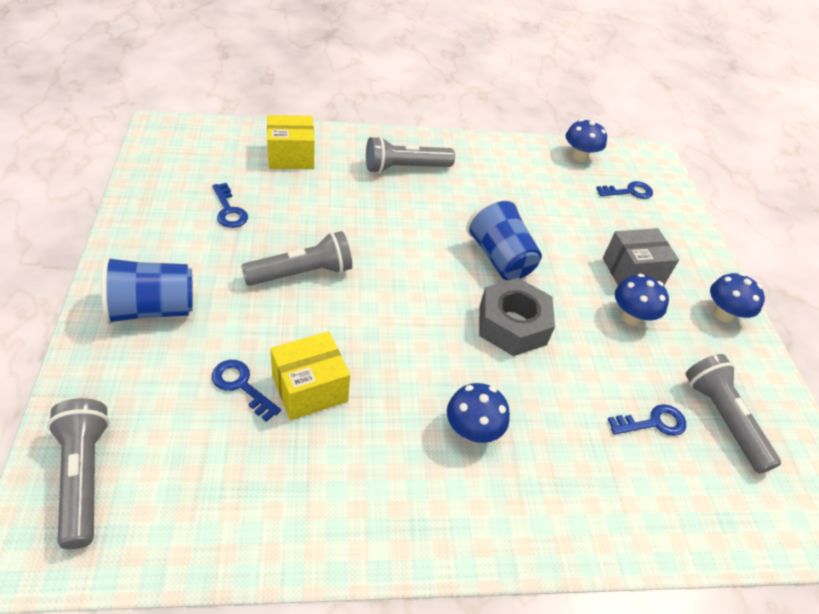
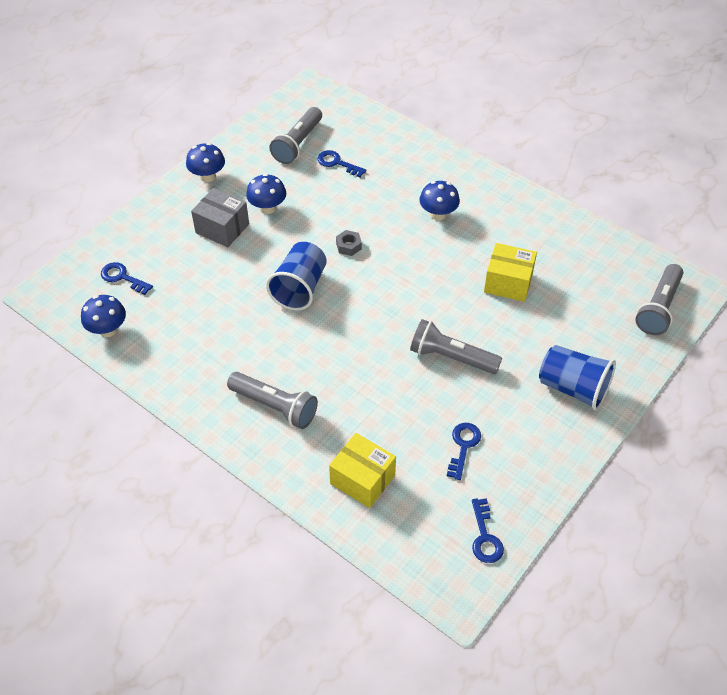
camera: 130 degrees left, 5 degrees up
(241, 386) = (547, 306): blue key -> blue key (485, 537)
(512, 325) = (348, 246): grey nut -> grey nut, size x0.45

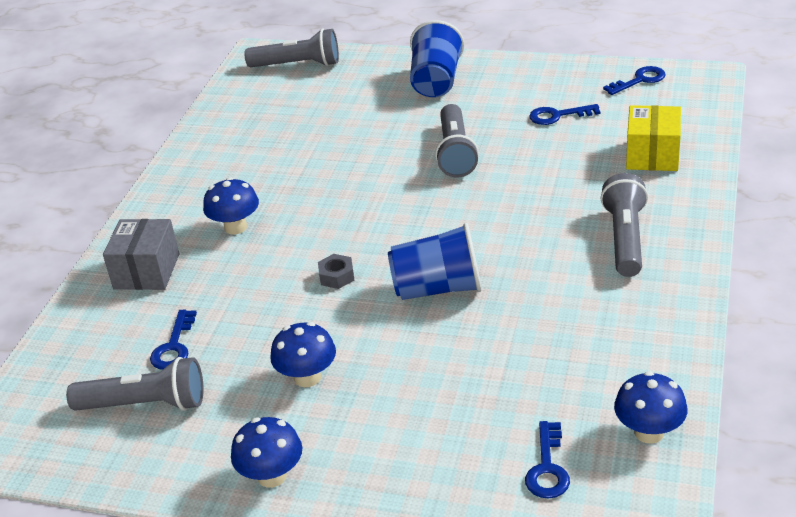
camera: 110 degrees left, 15 degrees down
(222, 228) = (377, 406): grey box -> grey box (147, 271)
(508, 283) = (321, 150): yellow box -> none

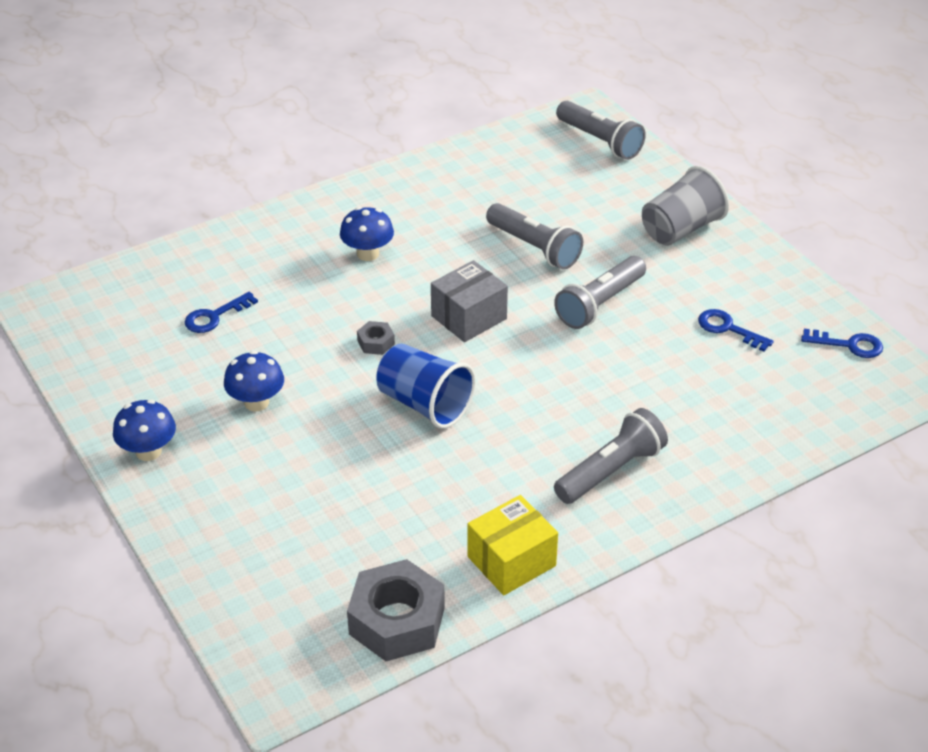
camera: 40 degrees right, 5 degrees up
(145, 404) = (148, 344): grey flashlight -> grey flashlight (534, 248)
(147, 271) = (271, 247): grey box -> grey box (469, 317)
(436, 82) = (681, 229): blue cup -> grey cup
(547, 468) = (301, 587): blue key -> none
(649, 432) = (397, 621): blue mushroom -> grey nut
(652, 155) = (746, 419): yellow box -> yellow box (511, 561)

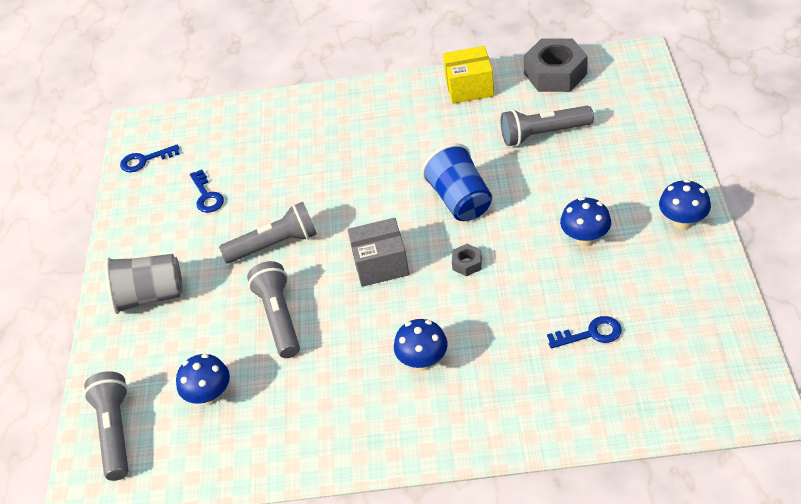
camera: 145 degrees left, 5 degrees up
(544, 181) = (209, 395): none -> blue mushroom
(611, 471) = (371, 122): grey flashlight -> grey flashlight (543, 134)
(849, 345) = (145, 160): blue key -> blue key turned 60 degrees counterclockwise

